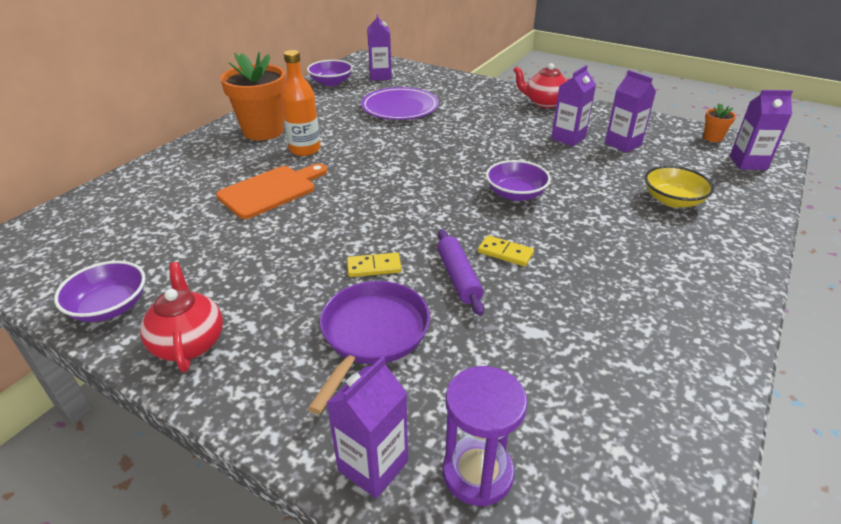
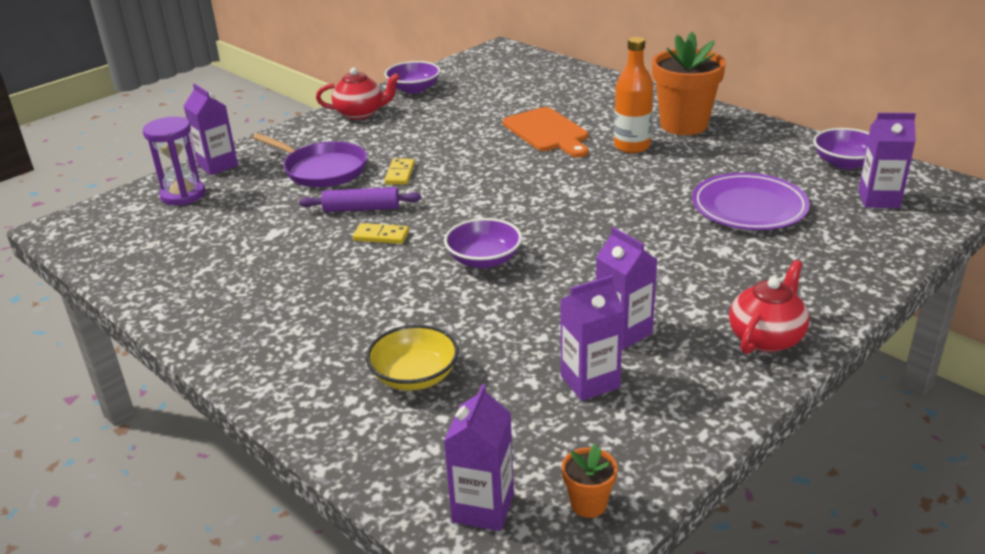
camera: 105 degrees right, 5 degrees down
(505, 253) = (381, 236): yellow domino -> yellow domino turned 60 degrees clockwise

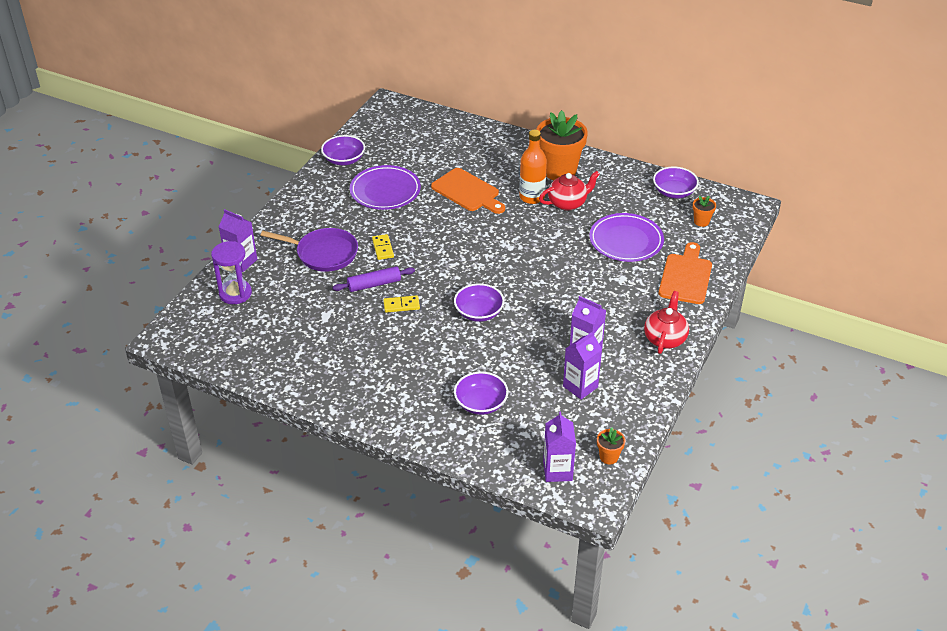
camera: 20 degrees left, 10 degrees up
(360, 113) = (317, 192): red teapot -> red teapot (568, 203)
(414, 376) = (481, 403): yellow bowl -> purple bowl
(443, 120) = (385, 191): none -> purple plate
(831, 261) = (686, 276): none -> orange cutting board
(878, 199) = (701, 221): purple carton -> orange flower pot

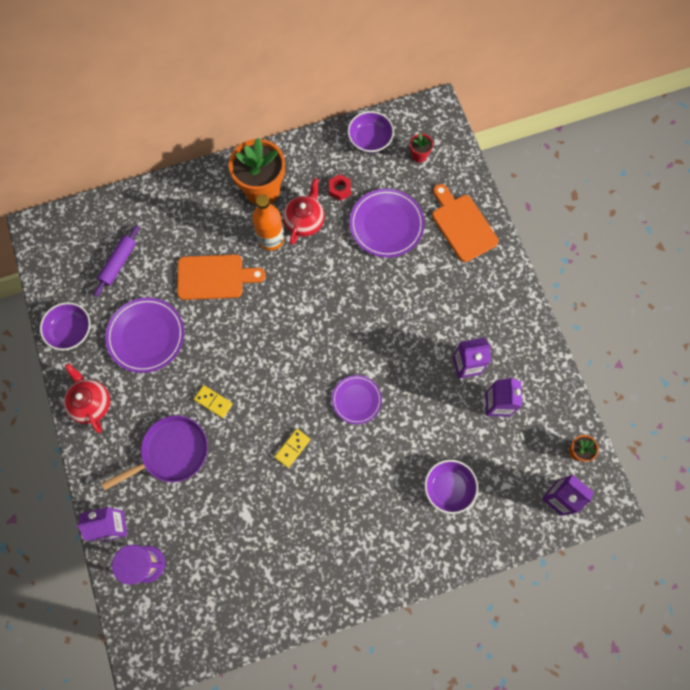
camera: 45 degrees left, 30 degrees up
(374, 284) = (248, 446): purple rolling pin -> purple rolling pin (119, 263)
(479, 312) = (356, 400): purple bowl -> purple plate
(615, 203) = (339, 189): none -> red nut
(665, 338) = (507, 302): red teapot -> red teapot (91, 403)
(701, 221) = (419, 155): orange flower pot -> red flower pot

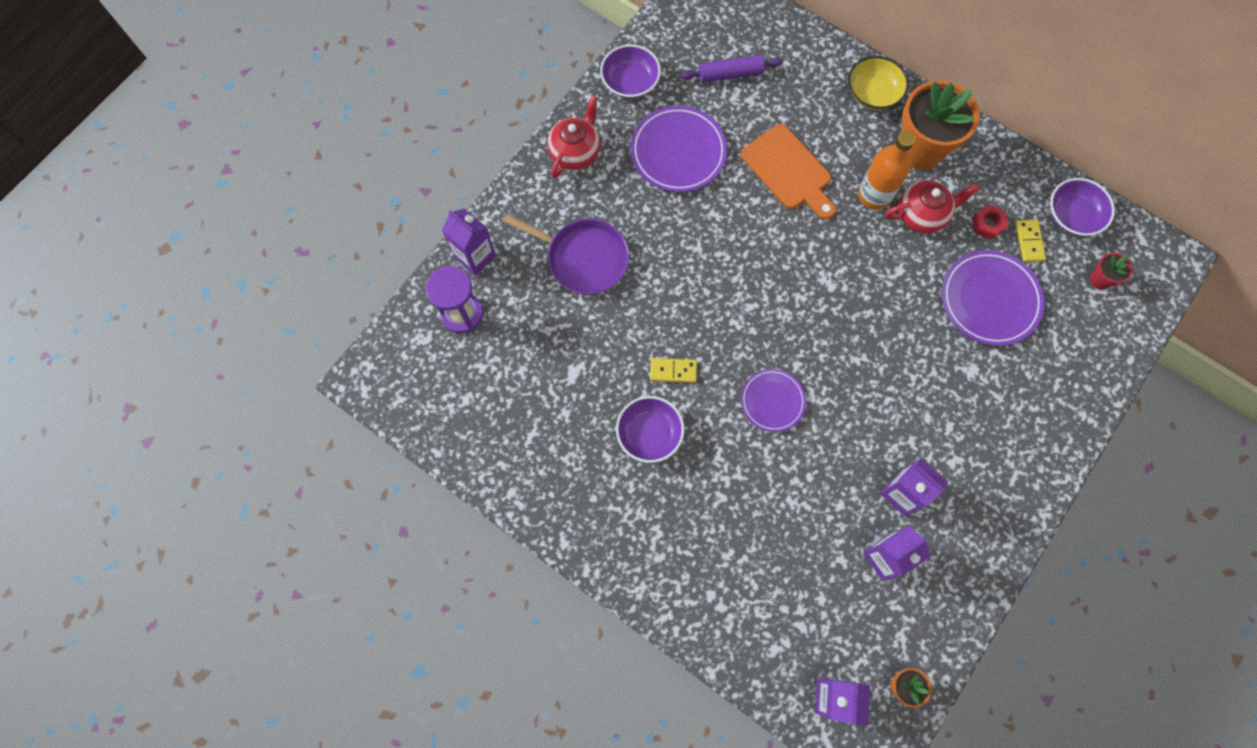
camera: 55 degrees right, 0 degrees up
(204, 188) = (873, 93): none -> yellow bowl
(213, 402) = (662, 261): yellow domino -> yellow domino (1029, 242)
(448, 488) = (752, 563): purple bowl -> purple bowl (649, 433)
(462, 225) = (1059, 380): orange cutting board -> none

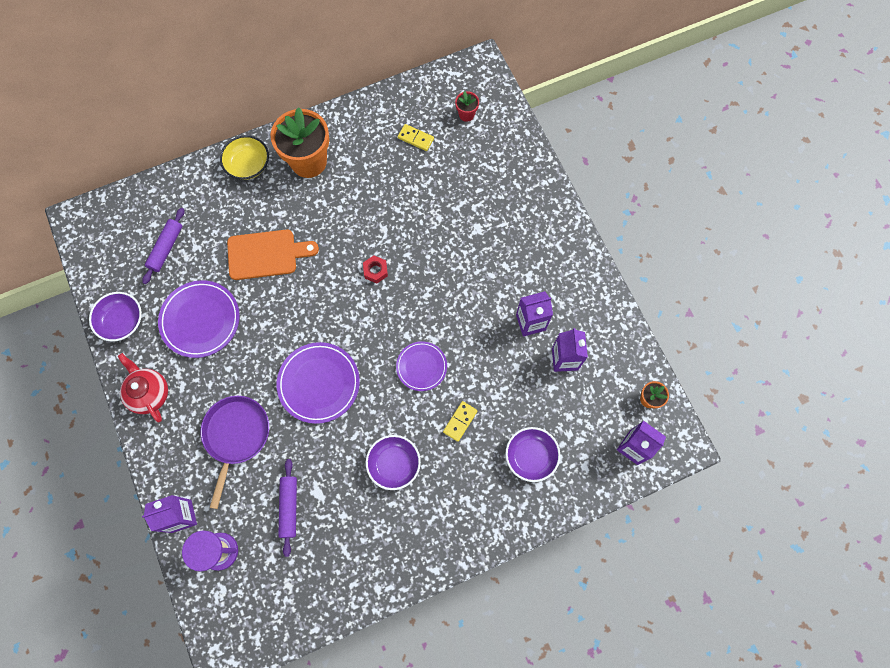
camera: 60 degrees left, 0 degrees up
(542, 353) = (289, 507): none -> purple rolling pin
(583, 258) = (236, 436): purple pan -> purple pan turned 45 degrees counterclockwise
(673, 371) = (360, 421): yellow domino -> yellow domino (460, 421)
(874, 195) = (321, 210): orange bottle -> none
(922, 214) = (354, 190): red teapot -> none
(987, 224) = (388, 155): red nut -> red nut (375, 271)
(989, 300) = (438, 187): purple plate -> purple plate (319, 383)
(1072, 216) = (415, 102): purple bowl -> purple bowl (531, 456)

